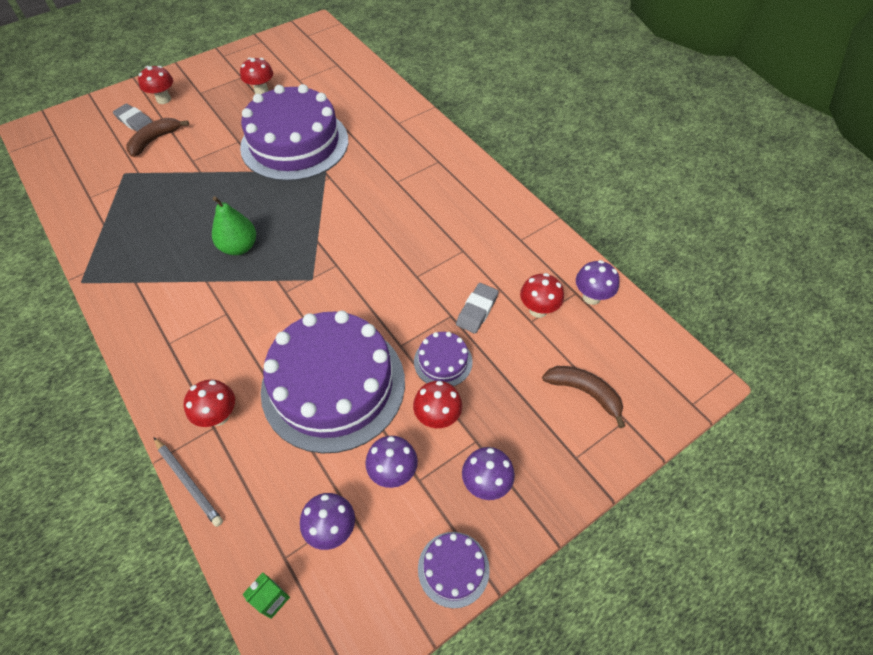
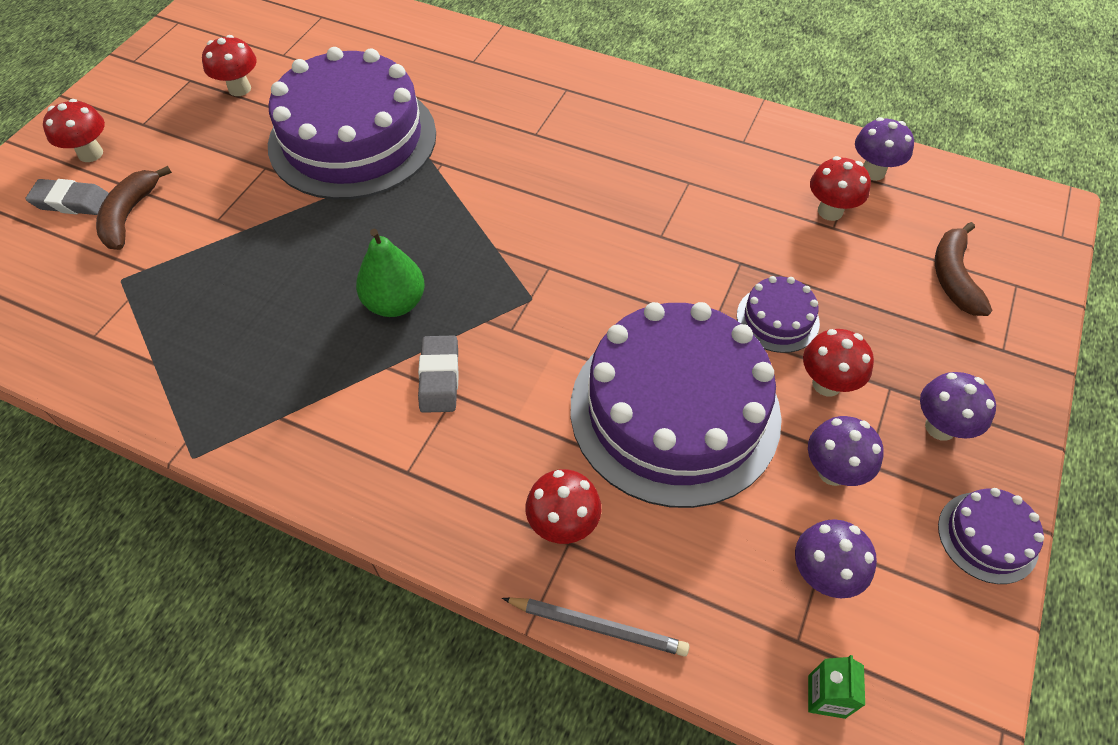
camera: 30 degrees left, 0 degrees up
(477, 310) = (764, 243): grey eraser -> grey eraser (439, 377)
(584, 392) = (953, 277): brown banana -> brown banana turned 90 degrees counterclockwise

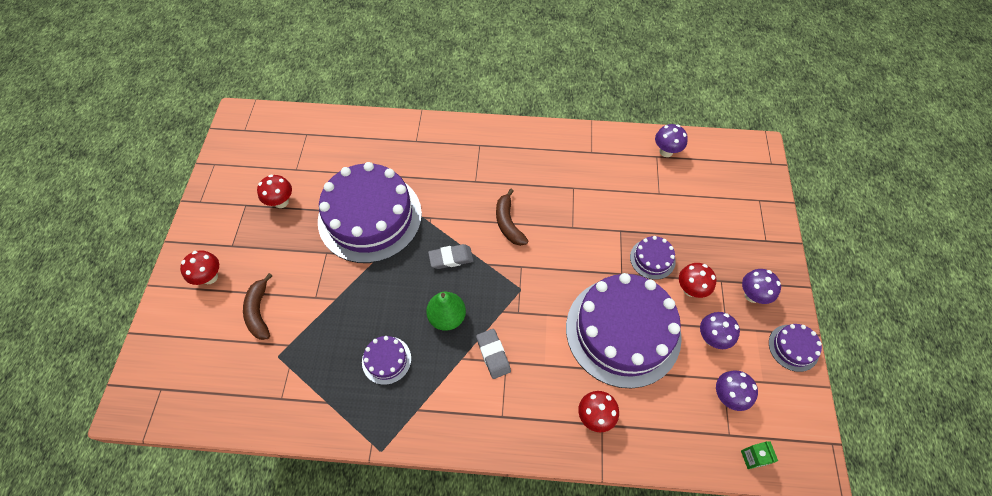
camera: 20 degrees left, 5 degrees up
(71, 202) = (216, 314): grey eraser -> grey eraser (451, 258)
(272, 333) = (386, 360): none -> purple cake
(598, 627) = (635, 464): grey pencil -> none
(830, 211) = (653, 183): red mushroom -> none
(953, 277) = (728, 205): brown banana -> brown banana (508, 223)

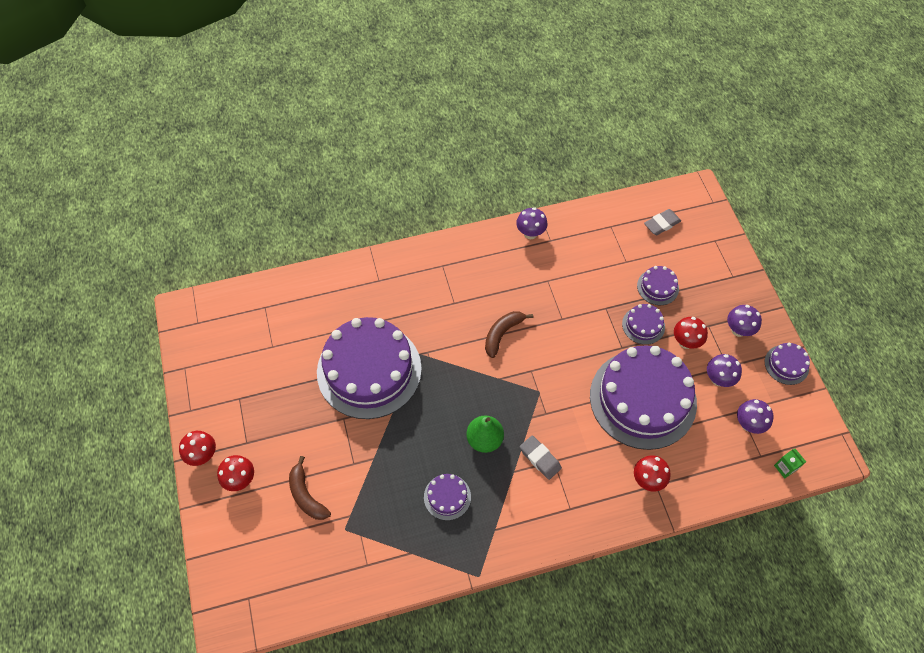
camera: 20 degrees left, 0 degrees up
(281, 202) = (274, 384): red mushroom -> red mushroom (203, 455)
(451, 258) = (464, 384): grey eraser -> grey eraser (662, 224)
(508, 223) = (502, 334): brown banana -> brown banana turned 75 degrees clockwise
(666, 151) = (617, 219): purple mushroom -> purple mushroom (530, 233)
(682, 227) = (657, 287): none -> purple cake

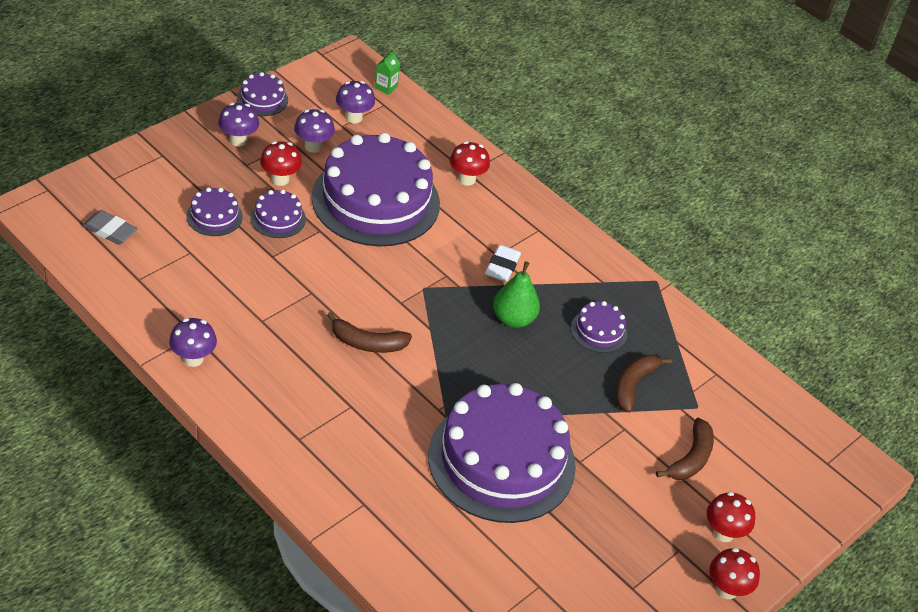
camera: 125 degrees left, 15 degrees down
(386, 492) = (633, 385): none -> brown banana
(540, 458) = (502, 266): grey eraser -> white eraser

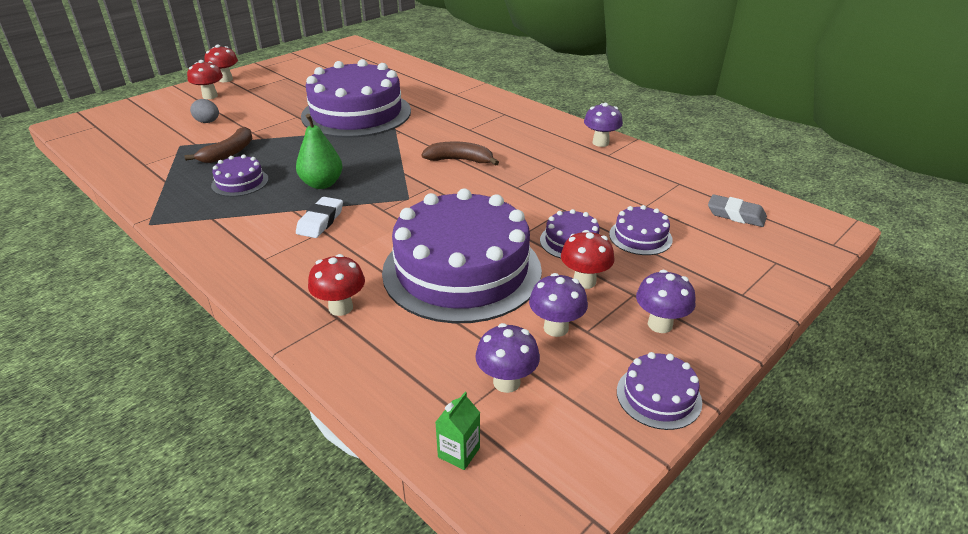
camera: 175 degrees left, 10 degrees down
(691, 458) = (208, 122): brown banana -> grey egg

